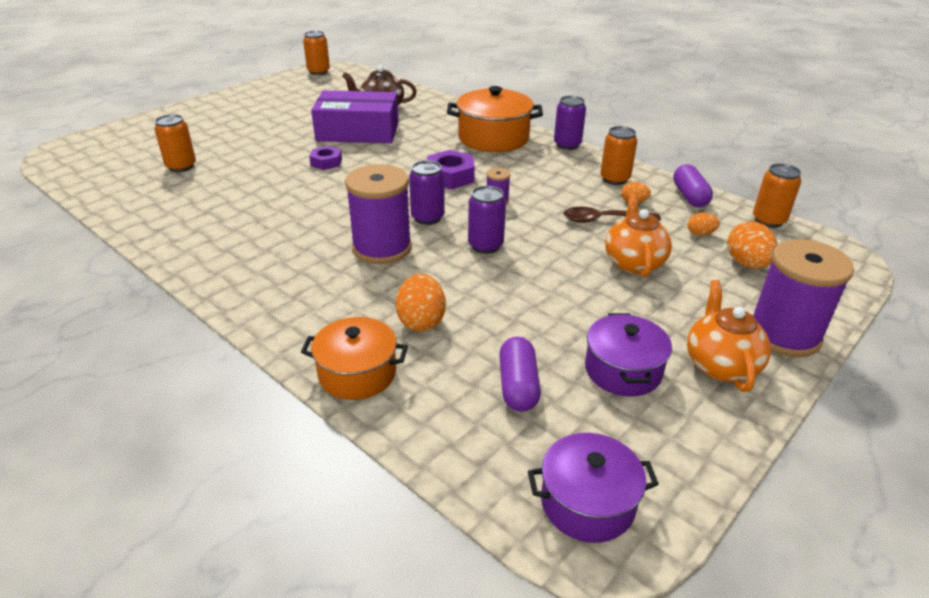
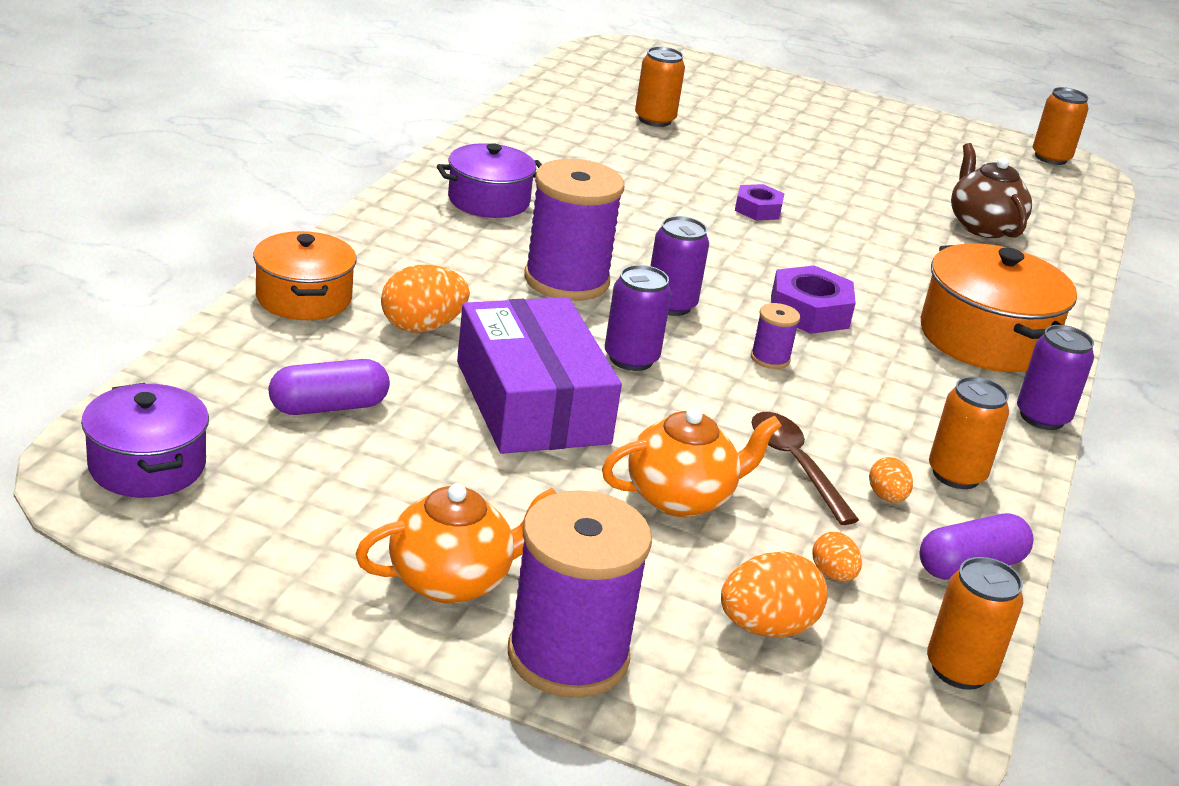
camera: 65 degrees right, 5 degrees down
(358, 131) = (877, 219): purple box -> purple box (532, 402)
(623, 370) = (397, 489): purple pot -> purple pot (488, 201)

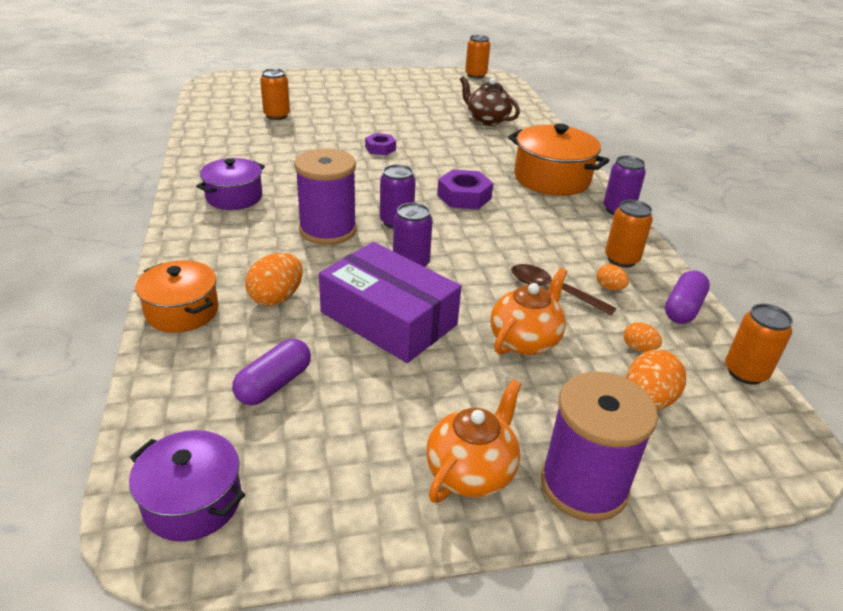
camera: 30 degrees left, 5 degrees up
(770, 358) = (475, 232): purple spool -> none

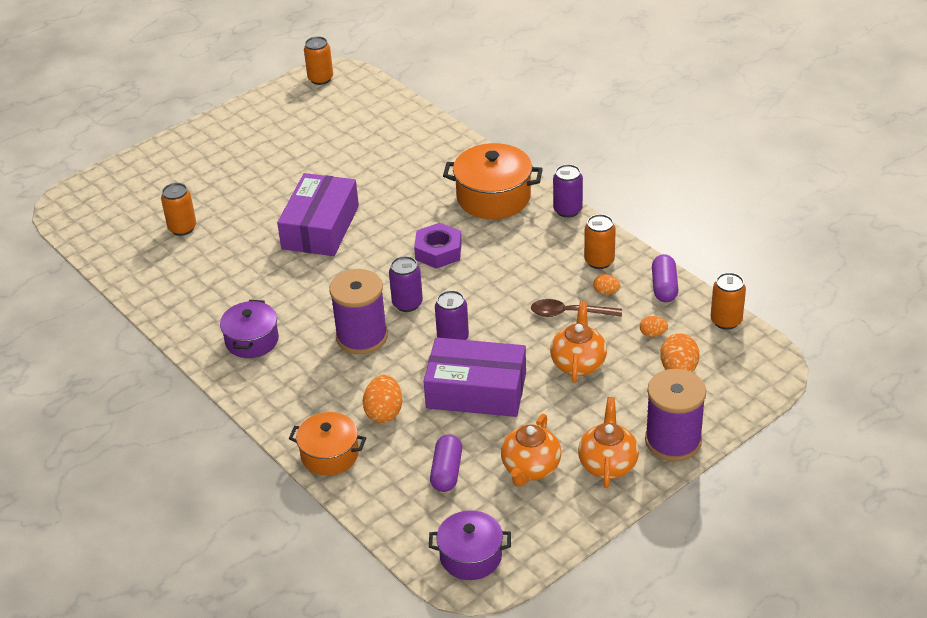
camera: 25 degrees left, 5 degrees up
(370, 428) = (530, 468): none -> orange teapot
(380, 148) = (320, 227): purple nut -> purple box
(487, 120) = (384, 145): brown teapot -> none

